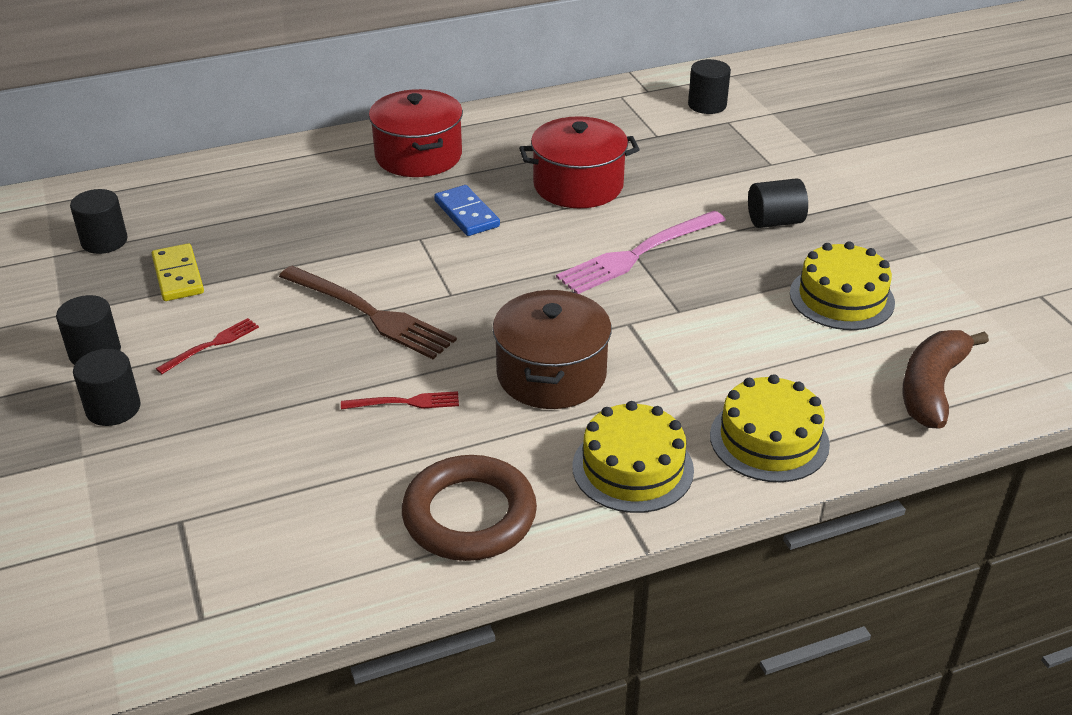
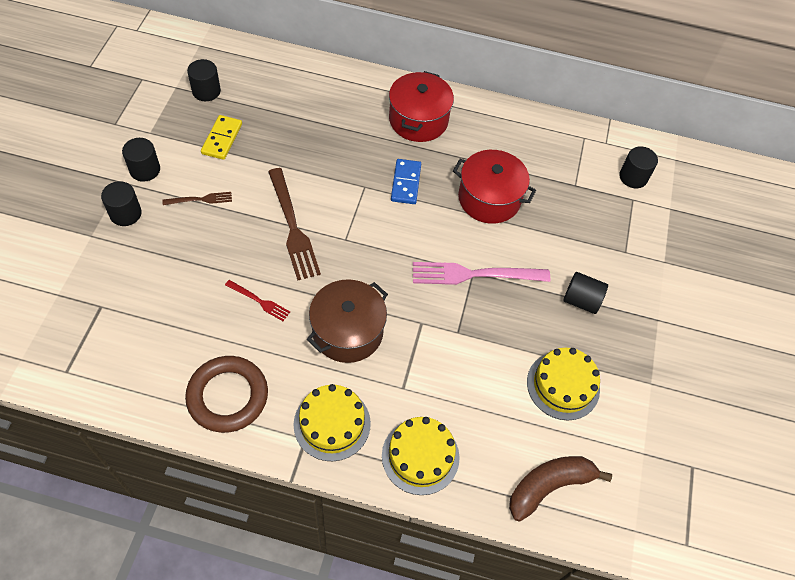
camera: 30 degrees right, 20 degrees up
(212, 345) = (200, 199): red fork -> brown fork

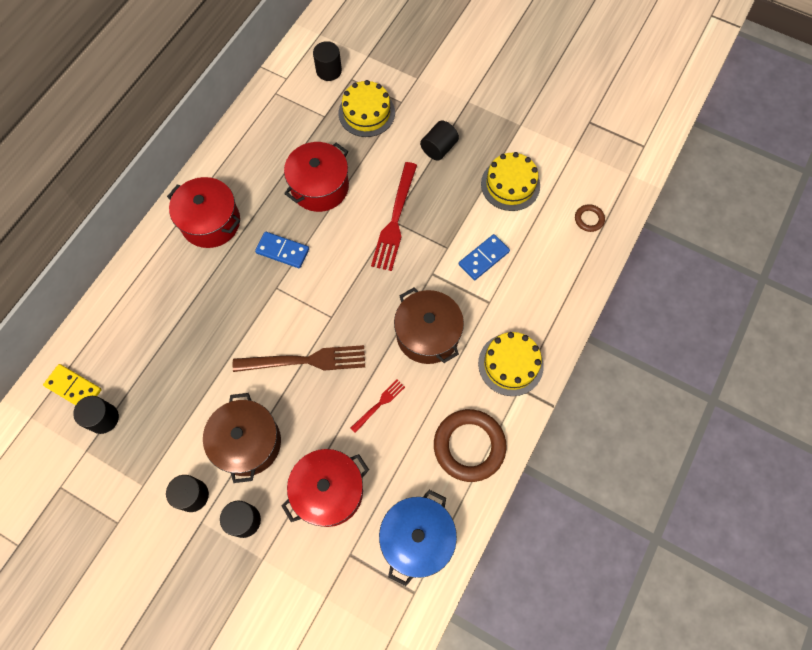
camera: 70 degrees left, 10 degrees up
(121, 363) = (417, 538): none -> blue pot
(161, 275) = (329, 491): none -> red pot
(200, 199) = (248, 443): brown fork -> brown pot
(222, 139) = (175, 411): yellow domino -> yellow domino (73, 388)
(420, 456) = (550, 303): yellow cake -> yellow cake (366, 113)
(456, 372) = (483, 258): none -> blue domino
(474, 274) = (395, 220): pink fork -> red fork
(549, 486) = (589, 219): brown banana -> brown ring

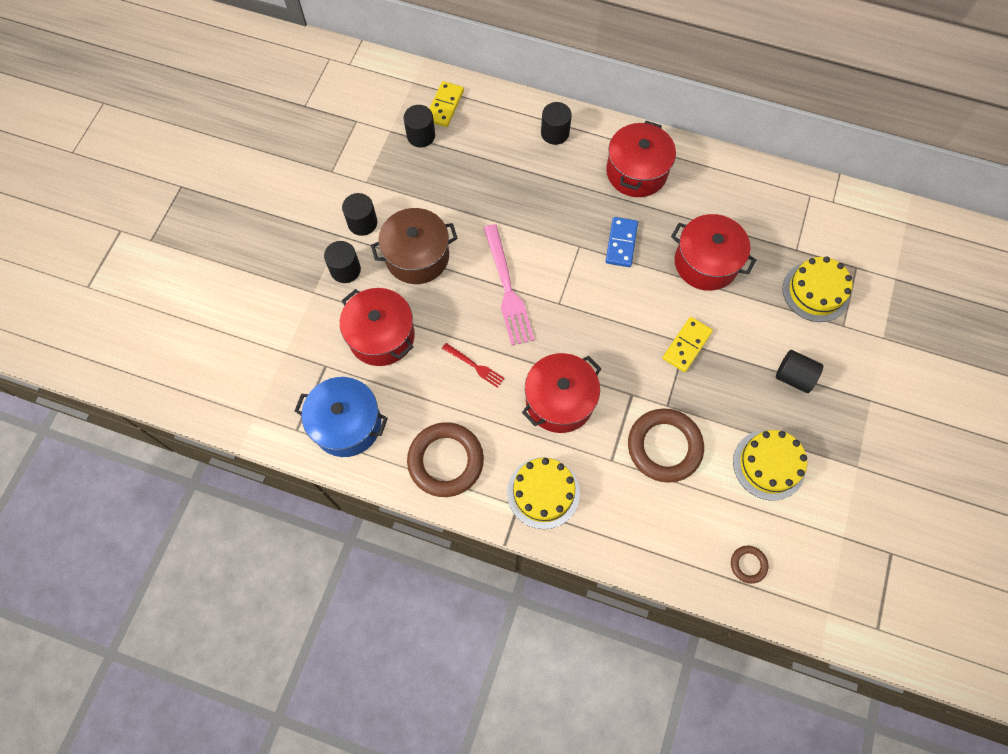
camera: 80 degrees right, 0 degrees up
(305, 360) = (507, 289): brown fork -> pink fork
(329, 71) = (859, 242): black cylinder -> black cylinder (555, 133)
(395, 220) = (686, 345): red fork -> yellow domino
(427, 334) = (559, 401): brown pot -> red pot
(483, 258) = (664, 447): blue domino -> brown ring

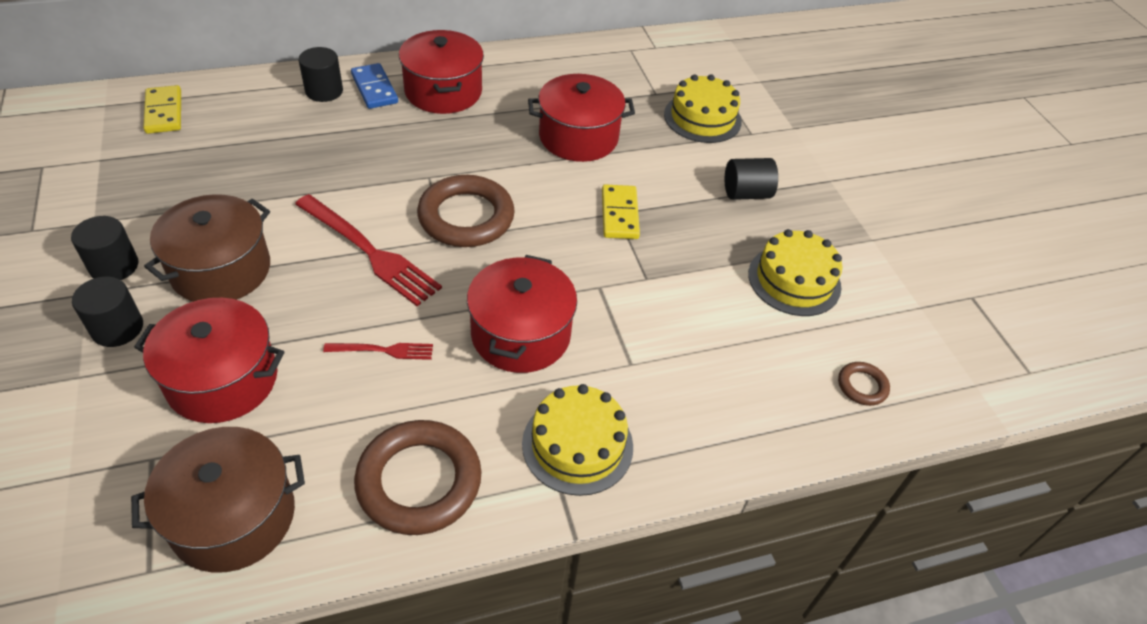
camera: 40 degrees left, 20 degrees down
(347, 424) = (233, 517): blue pot -> brown pot
(421, 136) = (148, 150): black cylinder -> none
(507, 289) = (369, 252): pink fork -> red fork
(621, 243) = (474, 156): blue domino -> blue domino (374, 89)
(664, 447) = (677, 319): brown ring -> brown ring (466, 217)

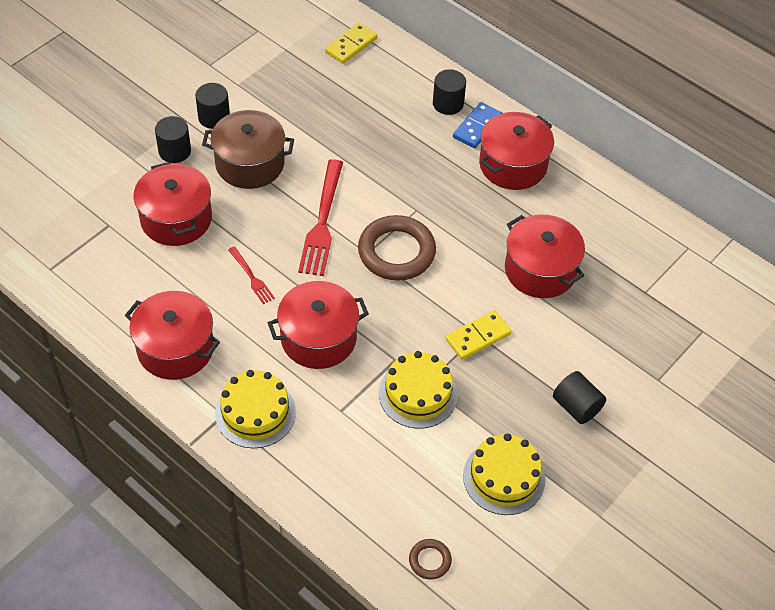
camera: 60 degrees right, 5 degrees up
(233, 517) = (100, 281): brown pot -> none
(419, 481) = (175, 348): brown ring -> red pot
(702, 118) = (645, 337): yellow cake -> yellow cake (418, 394)

